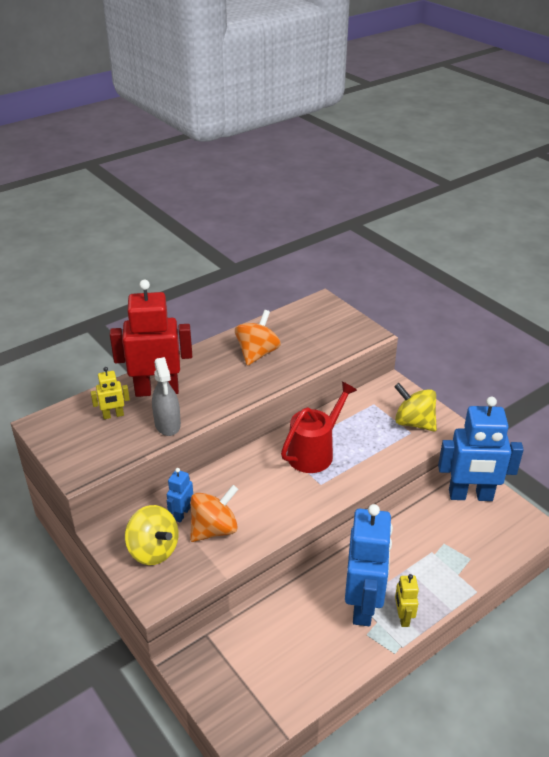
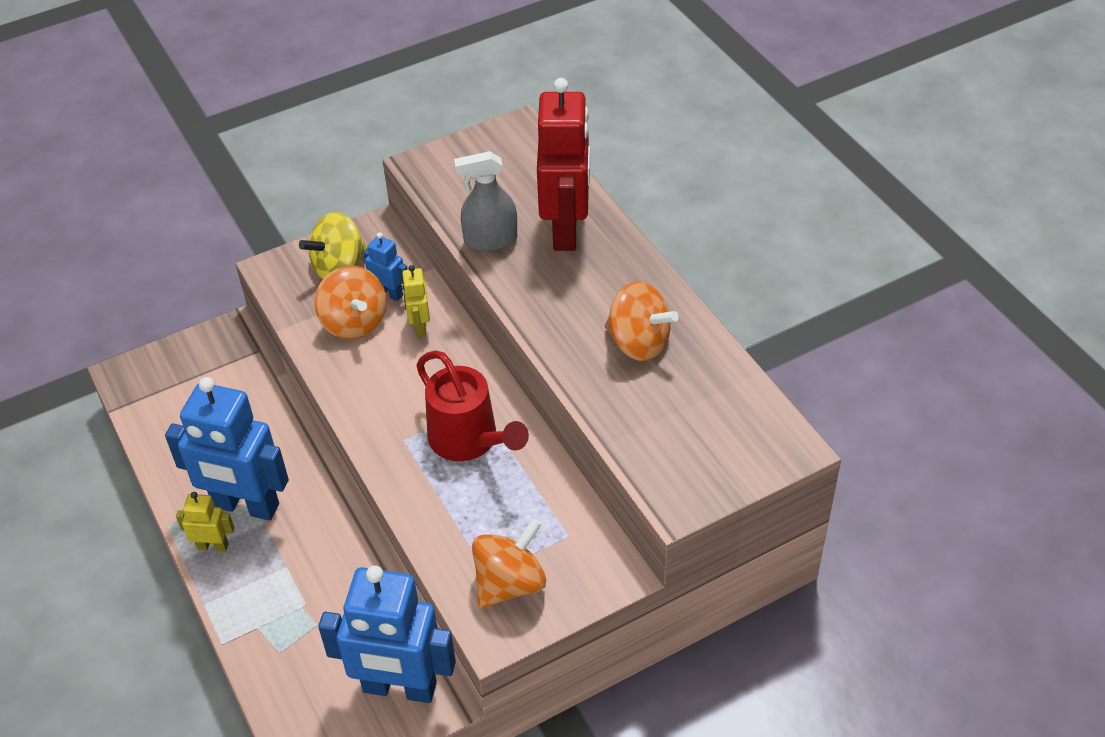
camera: 100 degrees right, 10 degrees up
(113, 415) = (521, 189): yellow robot -> yellow robot (419, 326)
(414, 423) = (510, 583): yellow spinning top -> orange spinning top
(470, 495) = (399, 688): blue robot -> blue robot turned 90 degrees counterclockwise

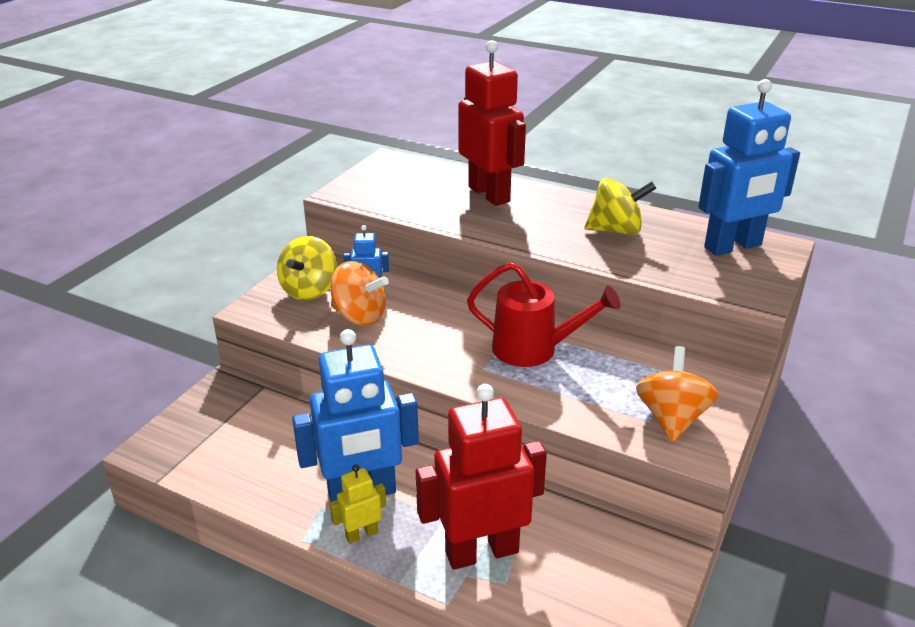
camera: 35 degrees left, 15 degrees down
(286, 614) = (481, 551): none -> red robot
(399, 688) = (633, 555): blue robot -> blue robot (733, 247)
(419, 326) = (414, 301): yellow robot -> none
(490, 240) = (442, 214): grey spray bottle -> none
(638, 343) = (616, 230): orange spinning top -> yellow spinning top

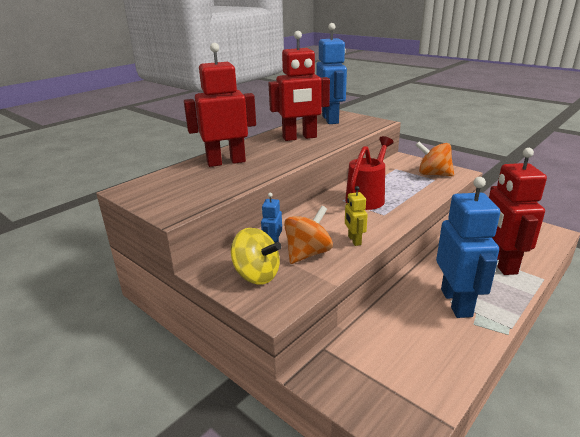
camera: 75 degrees left, 5 degrees down
(361, 534) = (496, 306): yellow robot -> yellow robot (354, 240)
(616, 230) = (299, 138): yellow spinning top -> red robot

